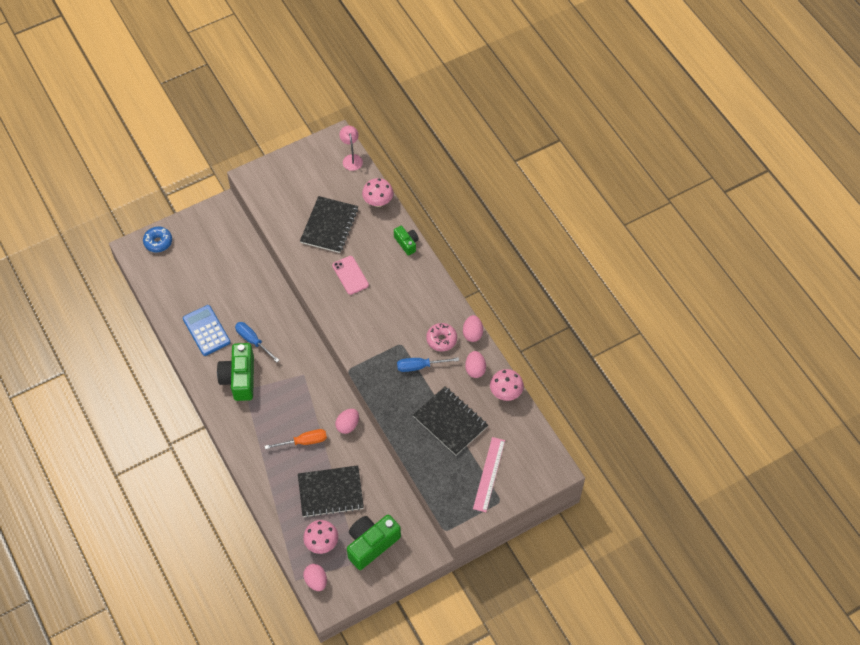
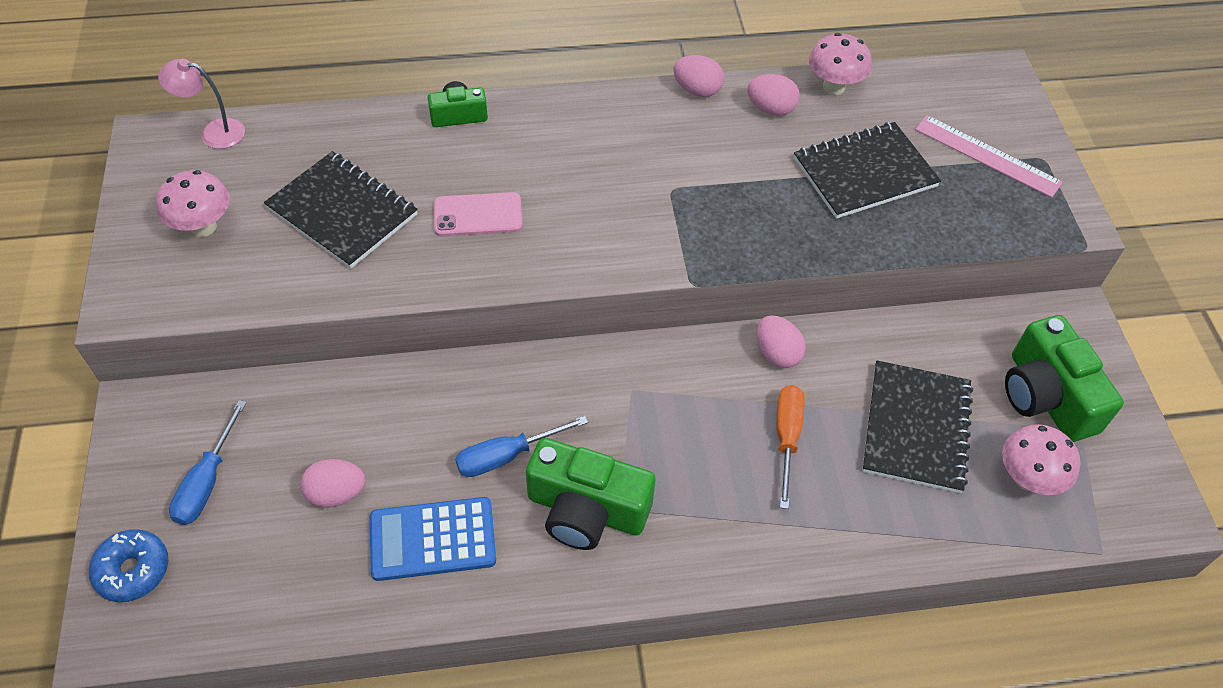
camera: 70 degrees left, 5 degrees down
(316, 581) = (1110, 515): pink egg -> pink egg (336, 493)
(378, 202) = (341, 125): pink mushroom -> pink mushroom (203, 227)
(420, 366) = (732, 178): blue screwdriver -> blue screwdriver (207, 482)
(441, 339) = (689, 132): pink donut -> none

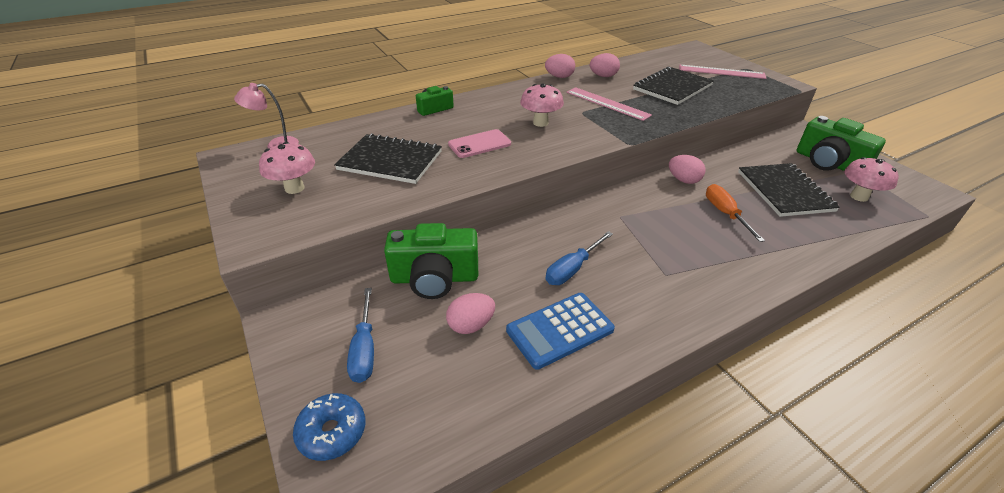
camera: 20 degrees left, 15 degrees down
(586, 510) = (646, 281): green camera -> green camera (434, 278)
(726, 180) = (607, 103): none -> pink ruler
(834, 87) = (626, 64): pink mushroom -> pink mushroom (540, 123)

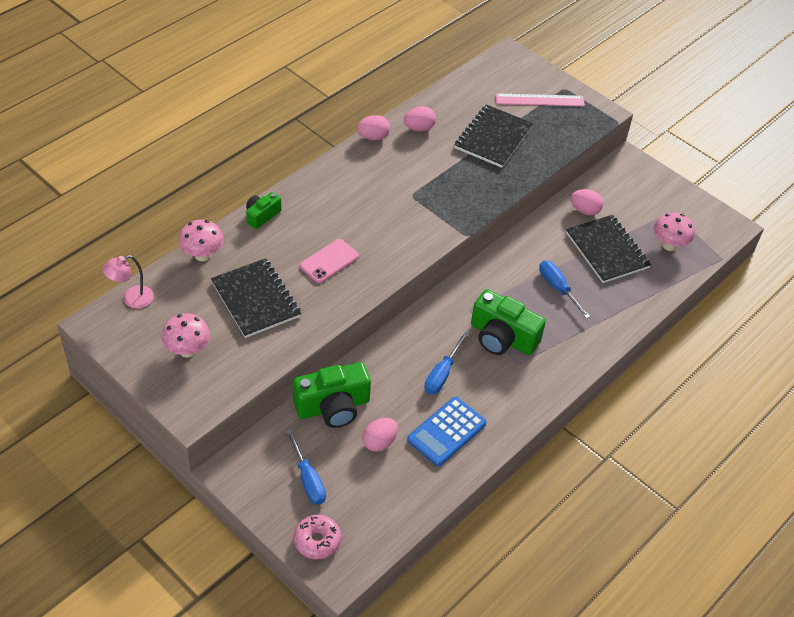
camera: 20 degrees left, 10 degrees up
(332, 432) = (317, 541): blue donut -> pink donut
(390, 161) = (256, 299): black notebook -> black notebook turned 60 degrees clockwise
(540, 123) = (376, 219): pink mushroom -> pink mushroom (202, 255)
(607, 103) = (433, 176): pink ruler -> none
(683, 180) = (518, 252): pink egg -> pink egg (584, 210)
(725, 214) = (558, 288): orange screwdriver -> blue screwdriver
(828, 163) = (646, 204): green camera -> green camera (502, 337)

